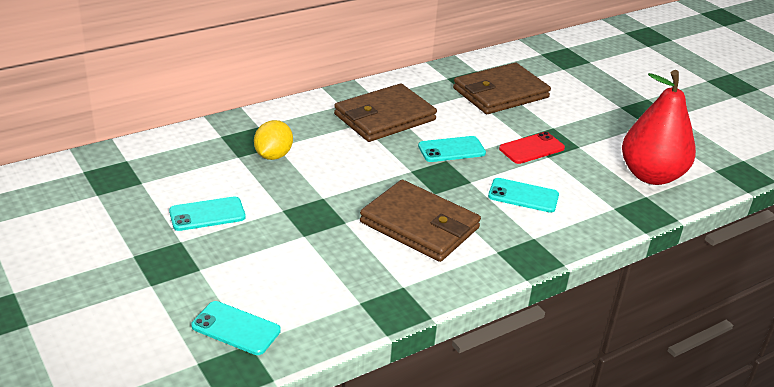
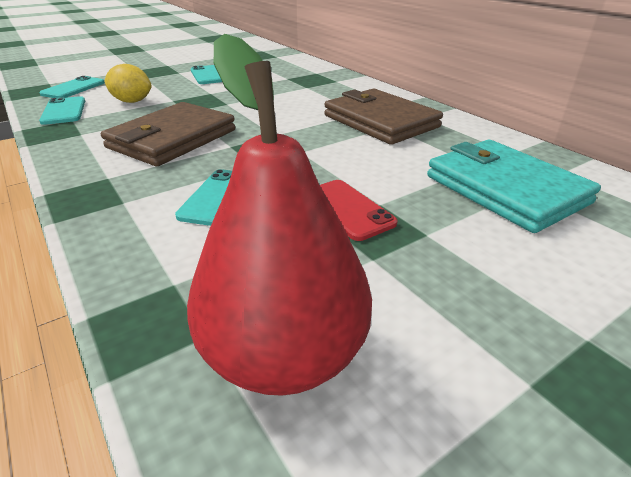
camera: 90 degrees right, 0 degrees up
(273, 155) = (291, 86): yellow lemon -> yellow lemon (132, 101)
(451, 150) = (324, 154): turquoise phone -> turquoise phone (64, 111)
(500, 93) = (505, 189): brown wallet -> turquoise wallet

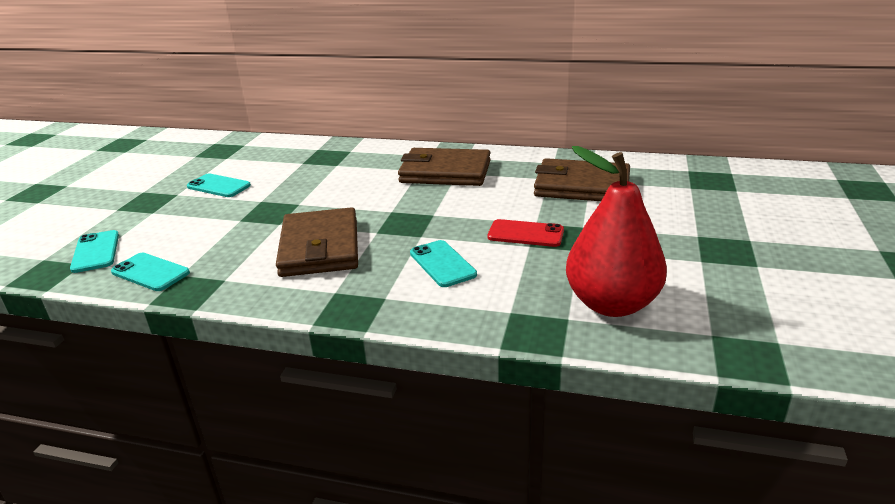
camera: 40 degrees left, 5 degrees down
(132, 101) = (202, 237): yellow lemon -> none
(505, 189) = (581, 186): turquoise wallet -> brown wallet

